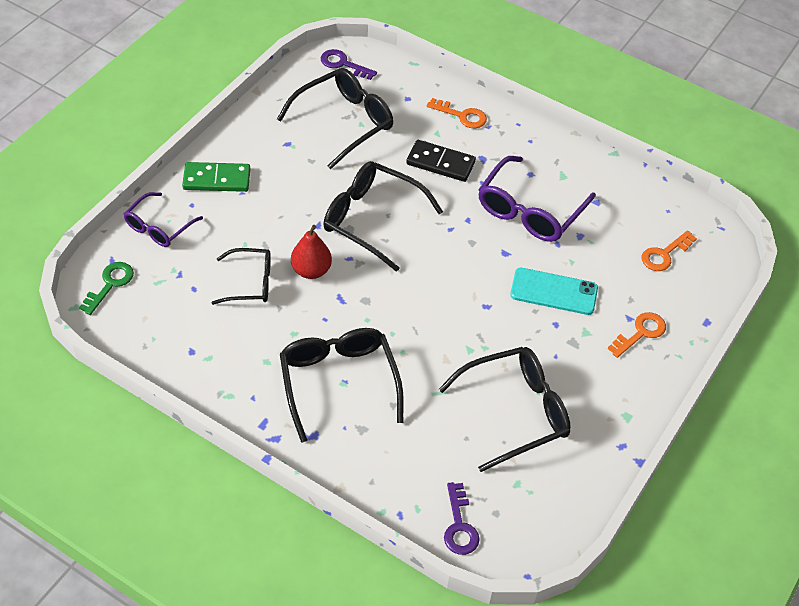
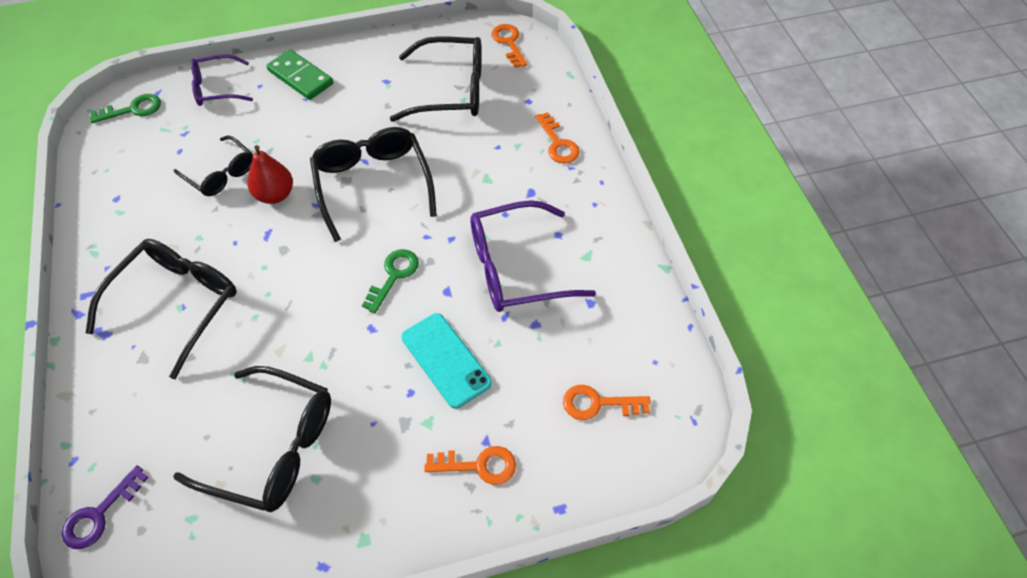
camera: 45 degrees right, 5 degrees up
(343, 64) = (509, 43): purple key -> orange key
(440, 163) = (488, 173): black domino -> none
(460, 266) = (394, 276): none -> green key

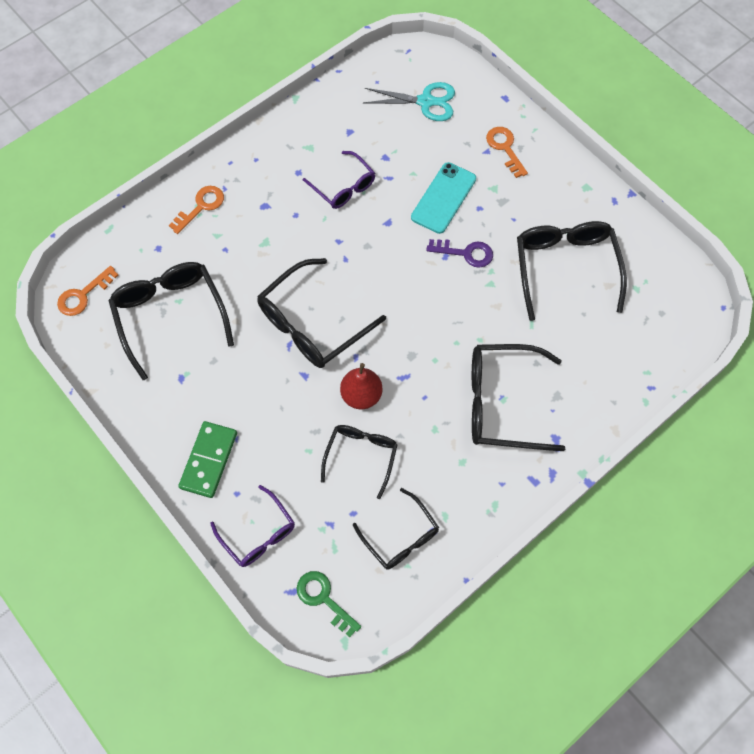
camera: 115 degrees left, 10 degrees up
(100, 514) = (669, 344): purple key -> purple key (466, 253)
(132, 174) = (400, 537): none -> black glasses
(394, 276) = (393, 263): green key -> none
(516, 268) = (343, 187): purple glasses -> purple glasses, size x0.61
(598, 404) = (425, 102): orange key -> turquoise scissors

